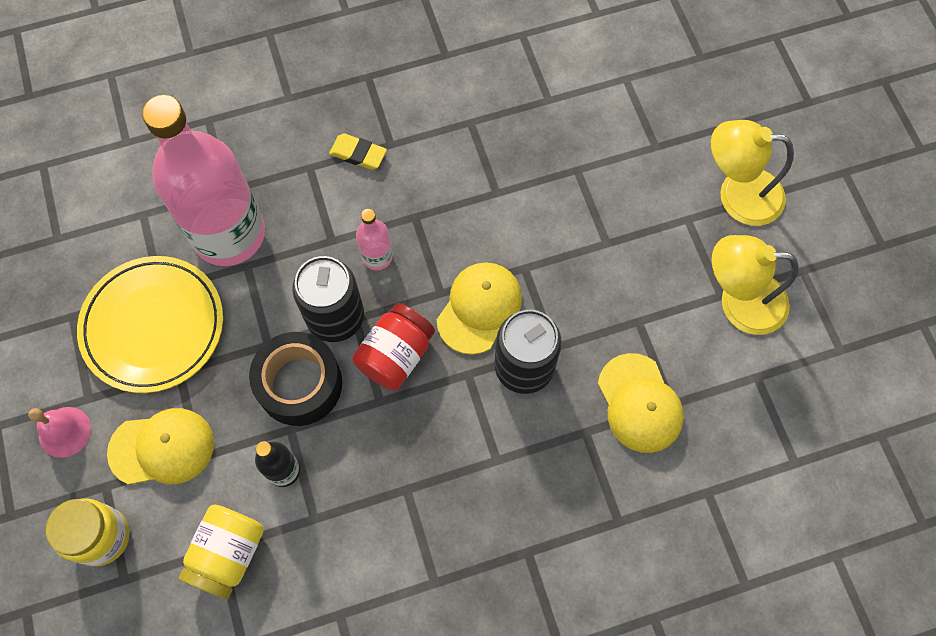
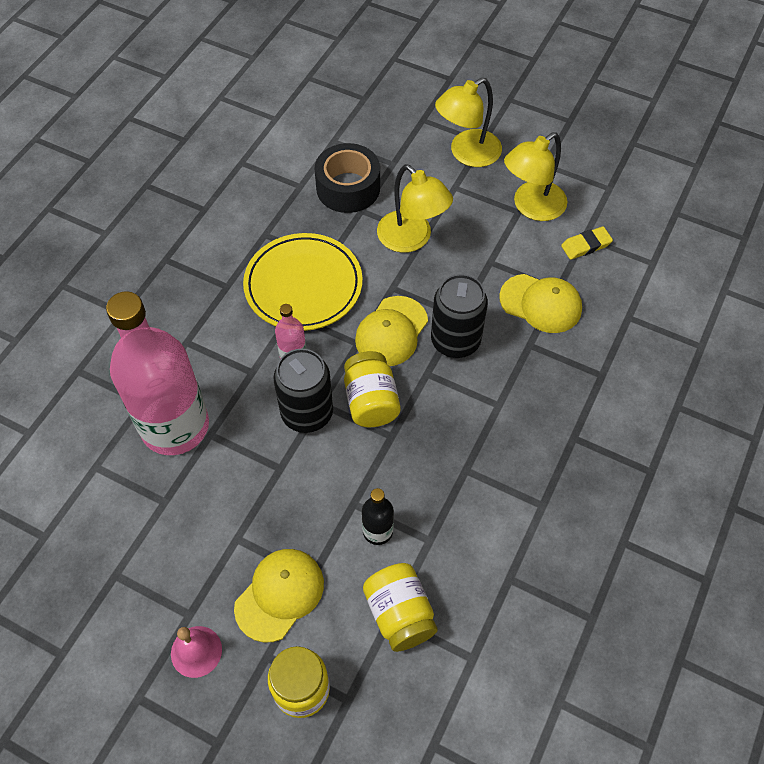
camera: 45 degrees left, 10 degrees down
(153, 326) = (185, 527): yellow plate -> yellow plate (303, 285)
(299, 384) = (329, 472): black tape -> black tape (348, 188)
(358, 154) = (211, 308): yellow eraser -> yellow eraser (586, 245)
(395, 355) = (371, 401): red jar -> yellow jar
(479, 308) = (391, 331): yellow cap -> yellow cap turned 135 degrees counterclockwise
(591, 237) = (412, 239): none -> yellow lamp

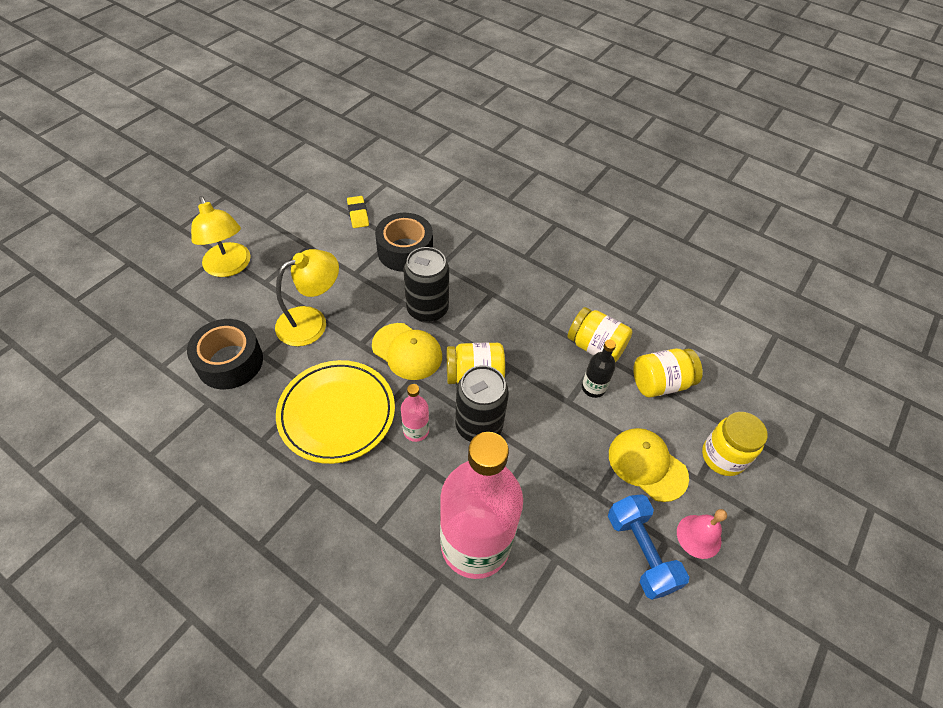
camera: 85 degrees left, 5 degrees down
(175, 586) = (640, 552): none -> blue dumbbell
(441, 532) = (595, 347): none -> yellow jar
(531, 207) = (307, 237): yellow lamp -> none
(541, 303) = (405, 251): yellow cap -> black tape

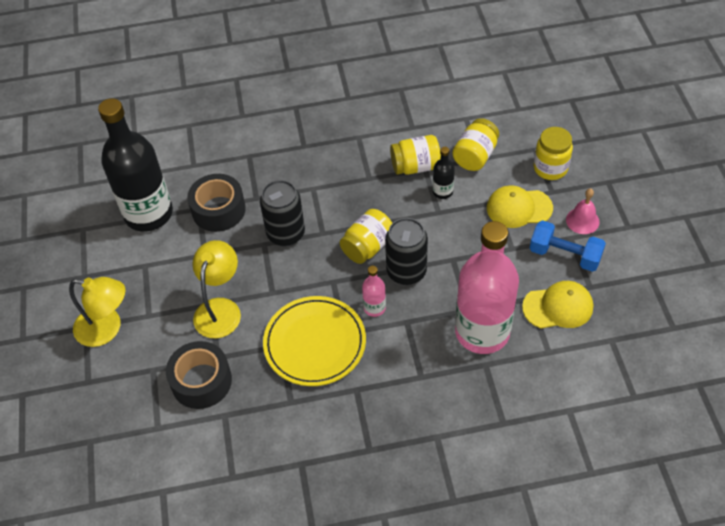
camera: 40 degrees left, 0 degrees up
(358, 214) = (148, 214): yellow eraser -> black bottle
(407, 351) = (308, 270): yellow cap -> yellow cap (558, 307)

